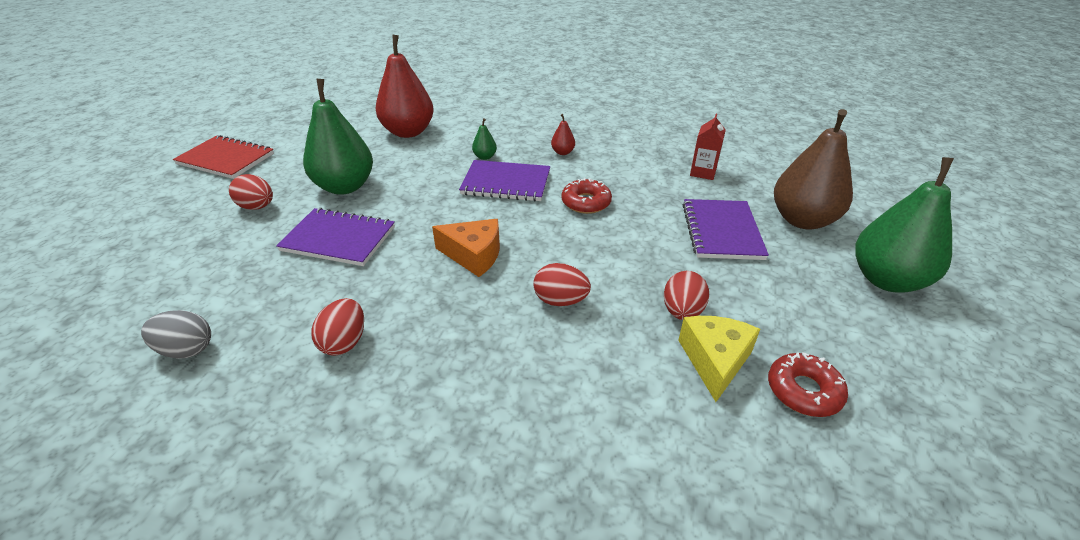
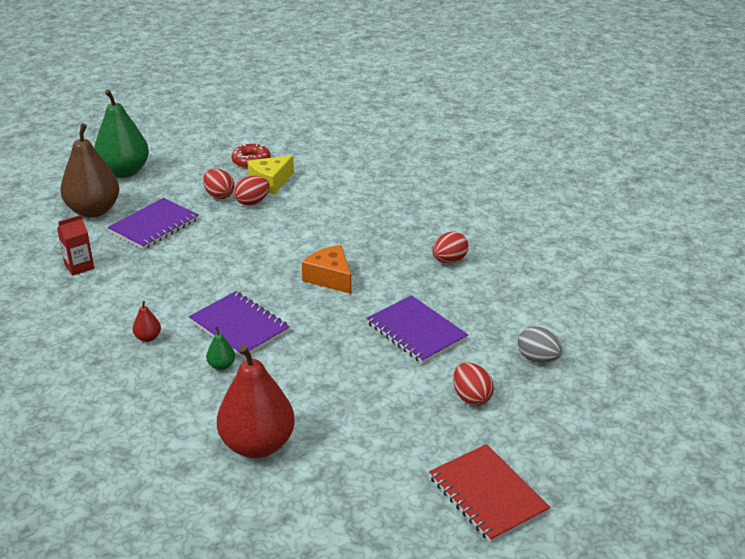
camera: 145 degrees left, 5 degrees down
(186, 350) = (544, 293): grey egg -> grey egg (537, 359)
(345, 186) = (379, 387): green pear -> none
(560, 300) = (308, 232): red egg -> red egg (219, 195)
(586, 202) = (204, 282): red donut -> none

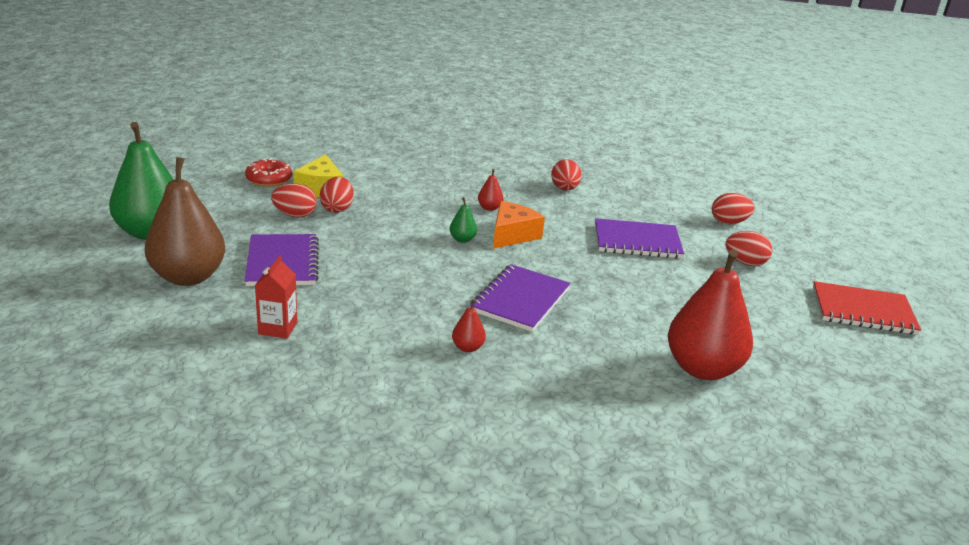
camera: 50 degrees left, 5 degrees down
(221, 366) = (567, 333): green pear -> green pear (462, 239)
(239, 326) = (520, 300): purple notebook -> purple notebook turned 60 degrees counterclockwise
(330, 278) = (512, 235): orange cheese -> orange cheese turned 120 degrees clockwise
(356, 249) = (489, 208): none -> red pear
(537, 359) = (729, 222): grey egg -> red egg

